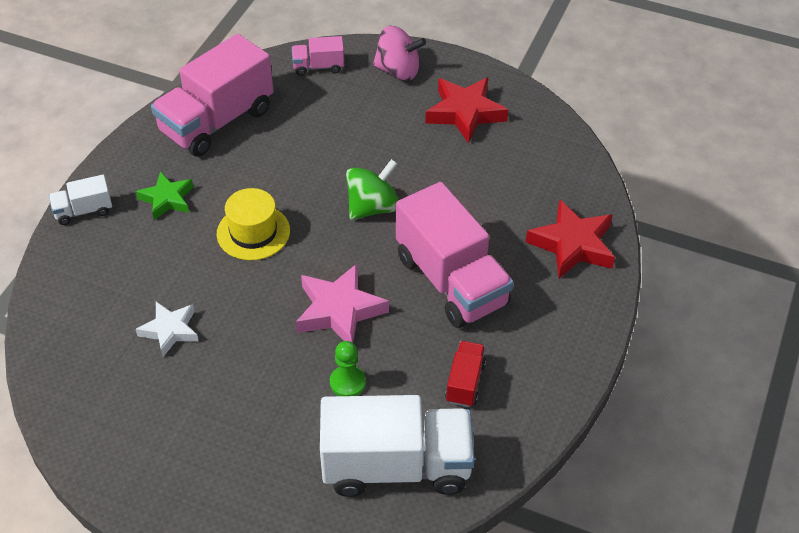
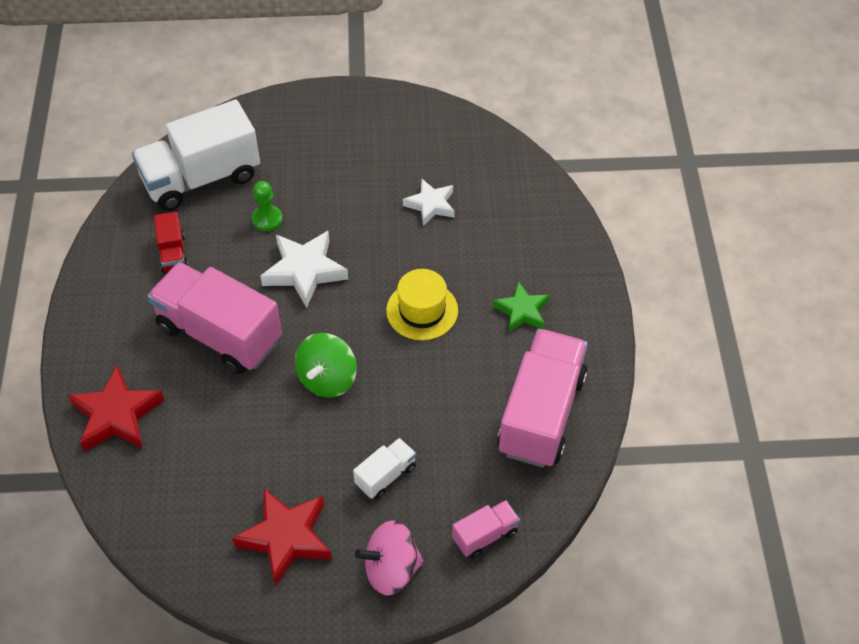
camera: 155 degrees right, 5 degrees up
(83, 211) = (584, 271): white truck -> white truck (385, 475)
(339, 310) = (304, 271): pink star -> white star

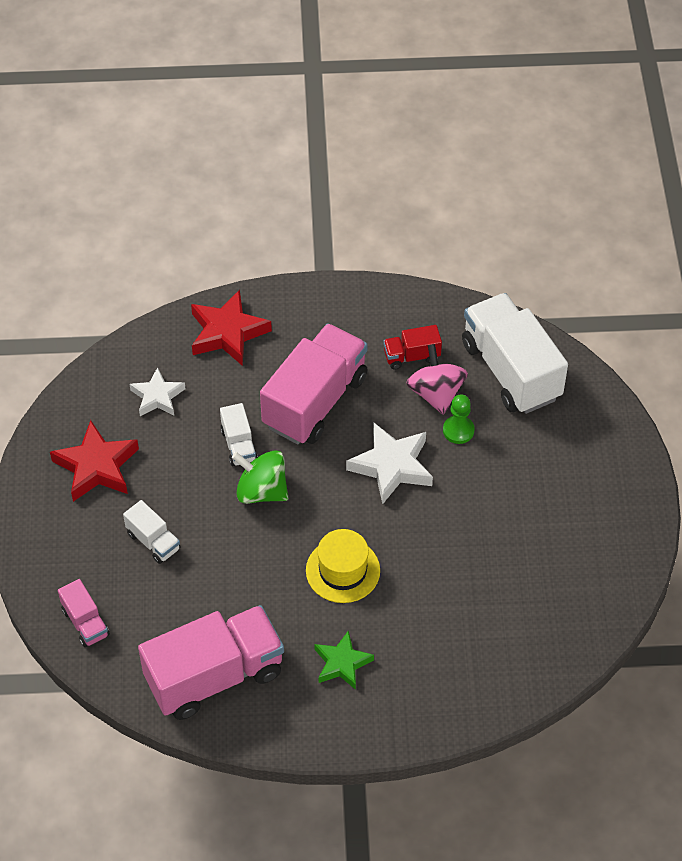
camera: 90 degrees right, 0 degrees up
(269, 400) = (239, 445): none -> white truck
(391, 569) = (59, 547): pink spinning top -> pink spinning top (436, 393)
(431, 205) = (485, 578): white star -> white star (157, 397)
(541, 414) = (214, 676): pink truck -> pink truck turned 45 degrees counterclockwise

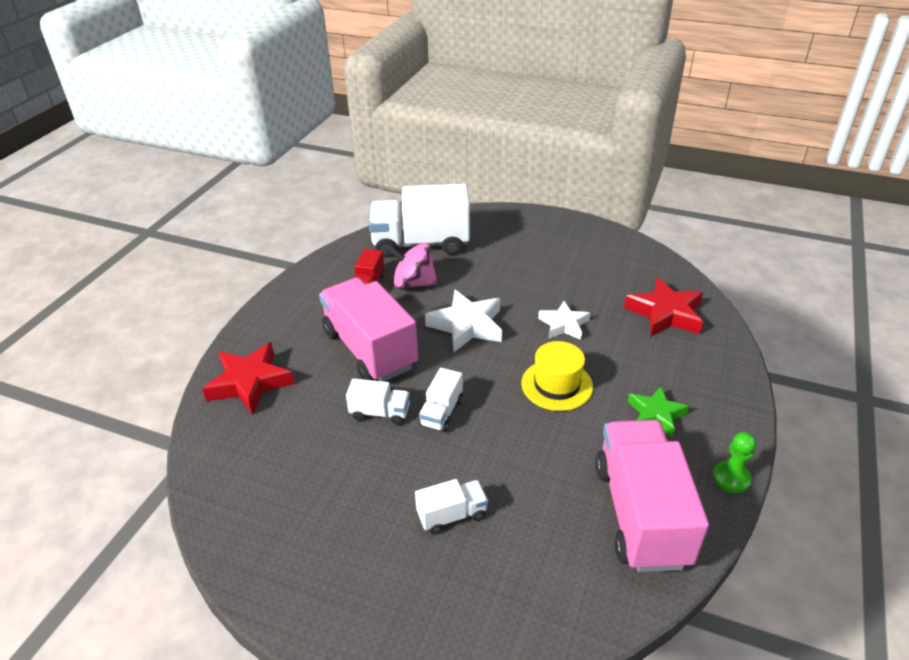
camera: 65 degrees left, 15 degrees down
(85, 622) = (527, 616): pink truck -> none
(96, 467) = (326, 537): red star -> red star (665, 313)
(157, 397) = (278, 456): white star -> white star (564, 325)
(261, 491) = (441, 412): green spinning top -> white truck
(458, 430) = (456, 282): green pawn -> green pawn (731, 478)

